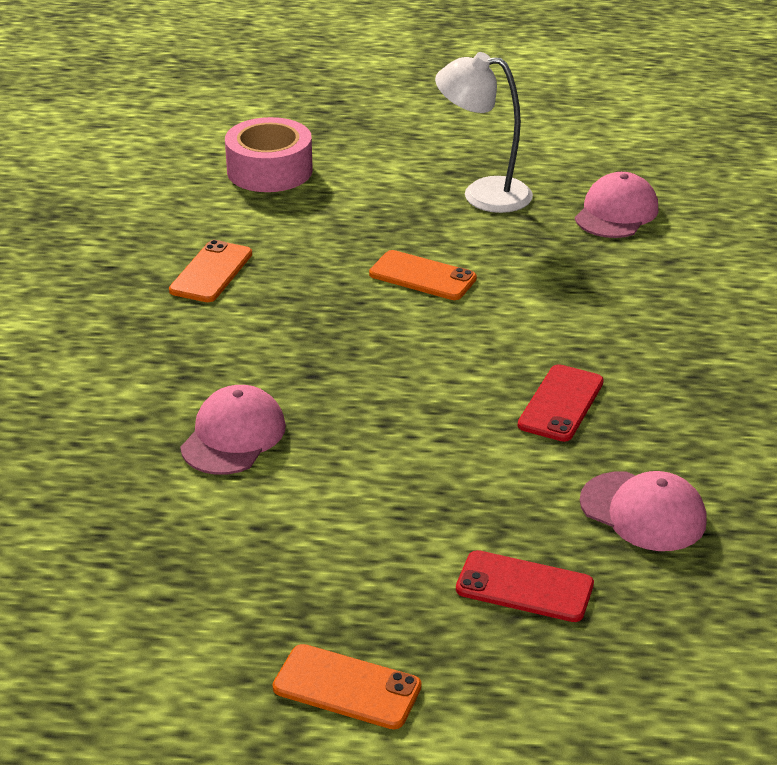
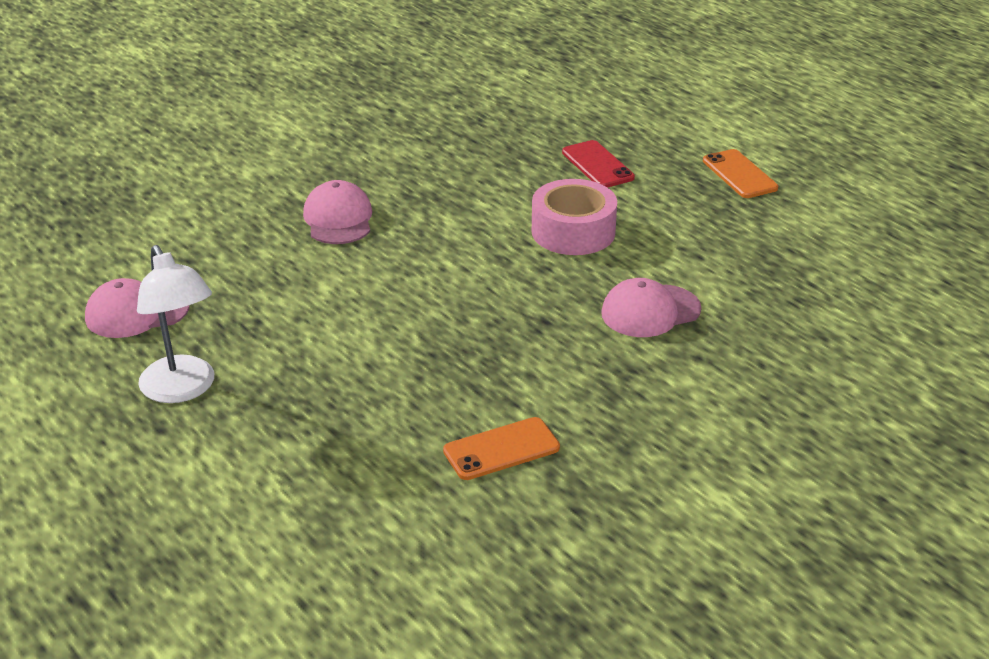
camera: 135 degrees left, 0 degrees up
(269, 170) = (292, 538): pink tape -> pink tape (573, 231)
(422, 276) = (357, 347): orange phone -> none
(561, 403) = (428, 223): red phone -> none
(643, 512) = (486, 161): pink cap -> pink cap (338, 219)

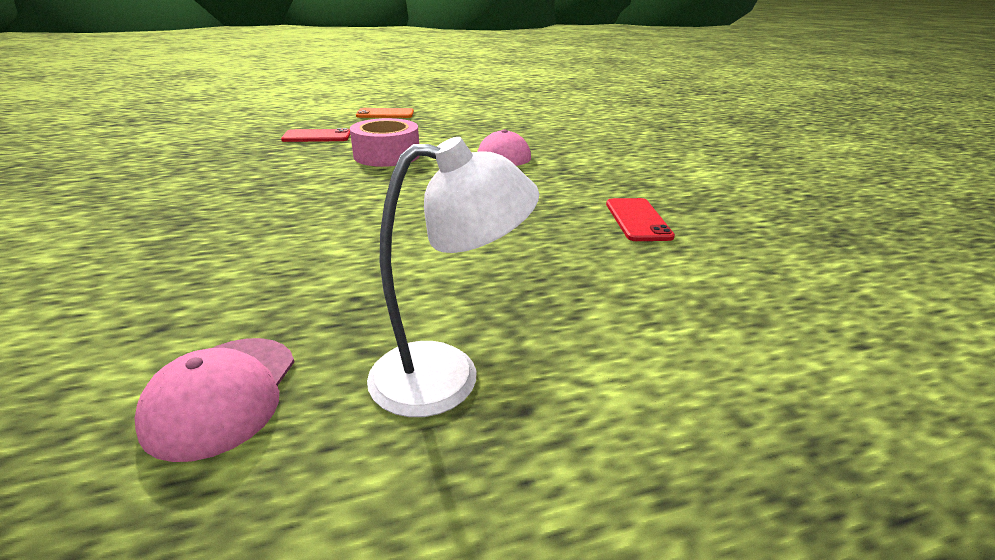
camera: 70 degrees left, 5 degrees down
(338, 219) = (231, 226): pink cap -> none
(501, 449) = (637, 220): orange phone -> red phone

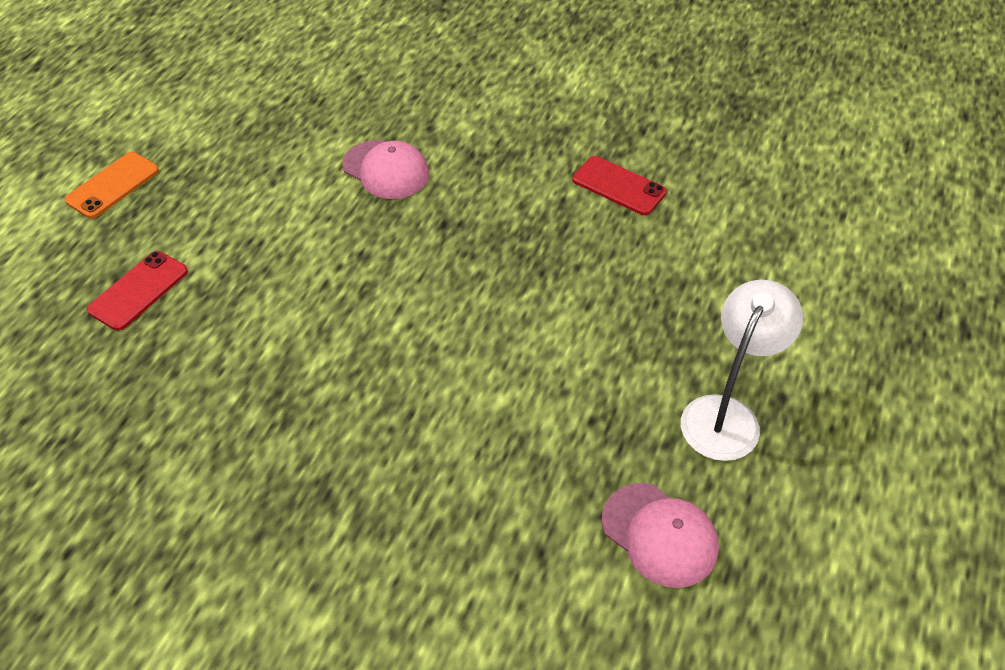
camera: 50 degrees left, 20 degrees up
(387, 155) = (286, 260): pink tape -> none

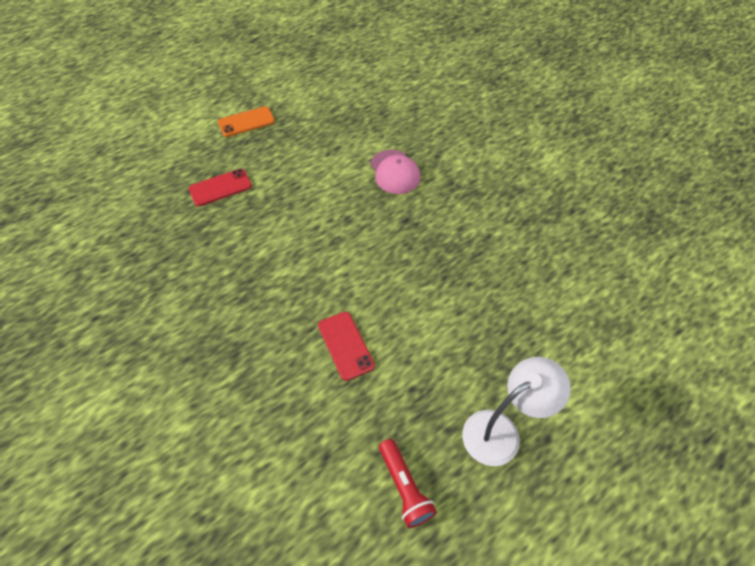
camera: 30 degrees right, 5 degrees up
(618, 186) = (531, 242): red phone -> red phone (345, 345)
(659, 534) = (404, 487): pink cap -> red flashlight

